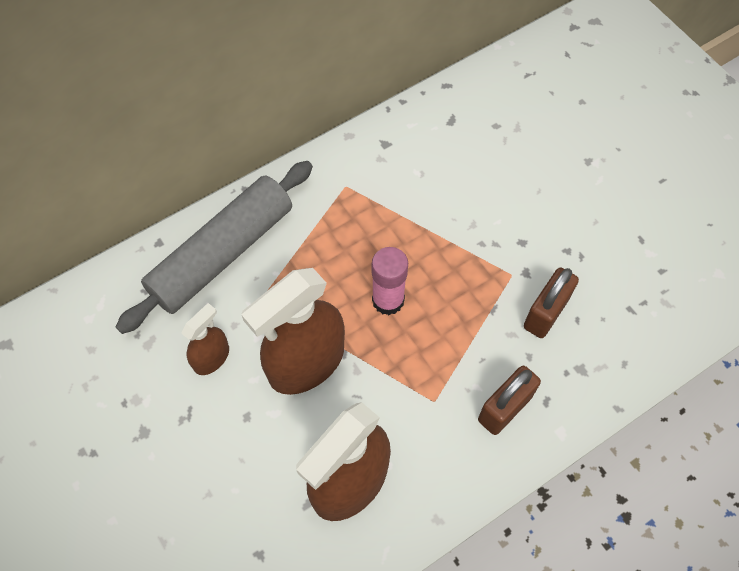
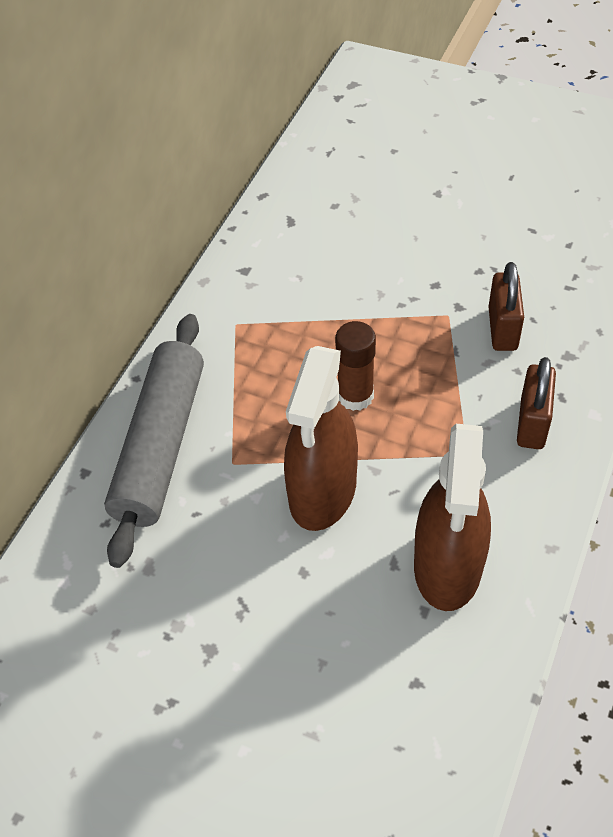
camera: 30 degrees left, 10 degrees down
(211, 358) = (225, 542): brown spray bottle -> none
(388, 300) = (355, 396): pink glue stick -> brown glue stick

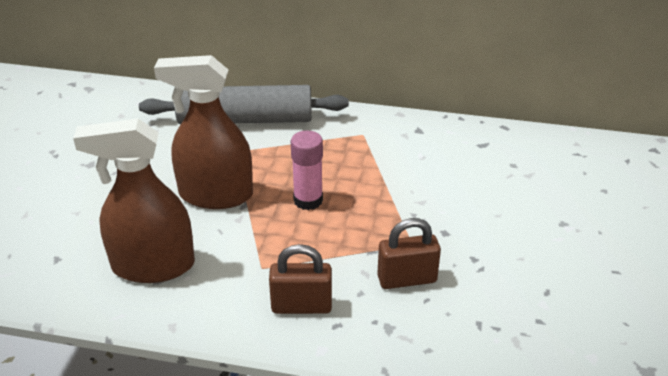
camera: 75 degrees right, 15 degrees down
(355, 396) = (308, 200): brown glue stick -> pink glue stick

